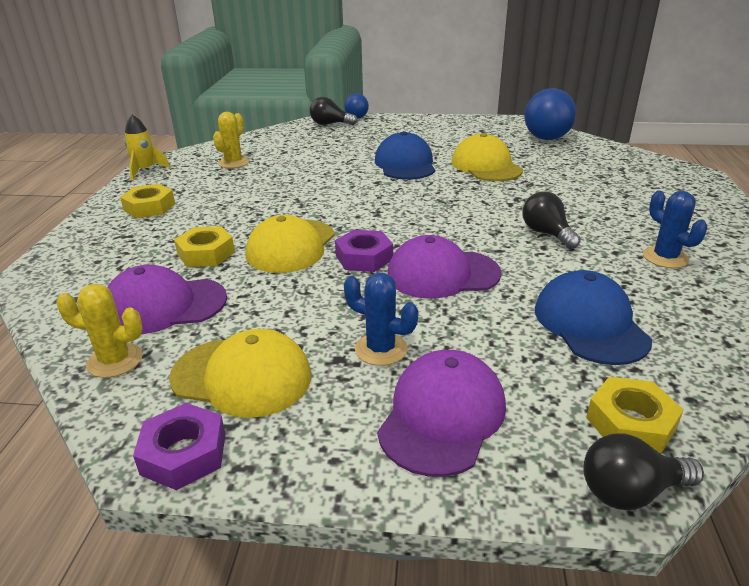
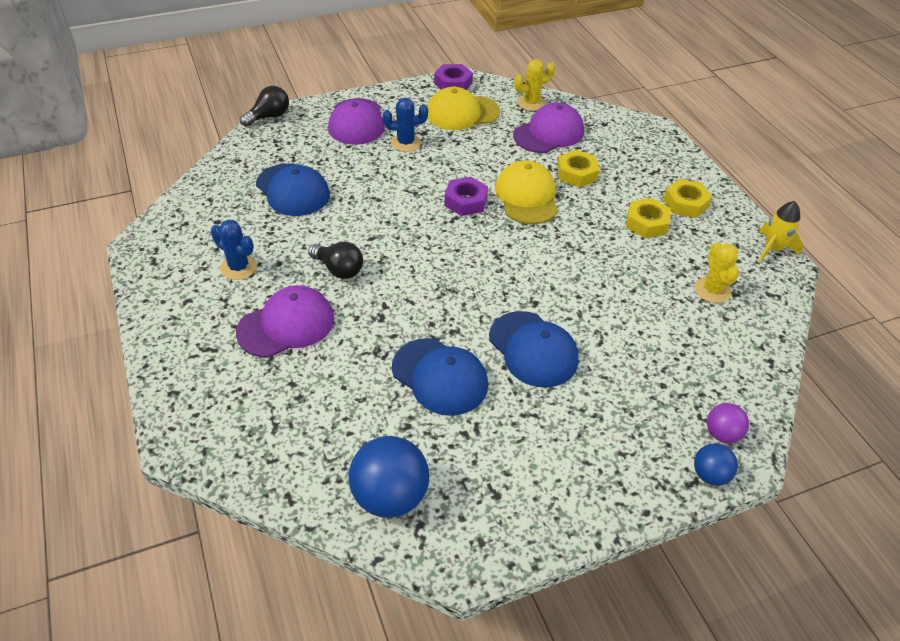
camera: 150 degrees right, 15 degrees up
(330, 124) = (722, 434): black light bulb -> purple ball
(442, 274) = (401, 202): purple cap -> purple cap (286, 325)
(486, 166) = (440, 376): yellow cap -> blue cap
(630, 423) = (268, 141): yellow nut -> yellow nut (646, 223)

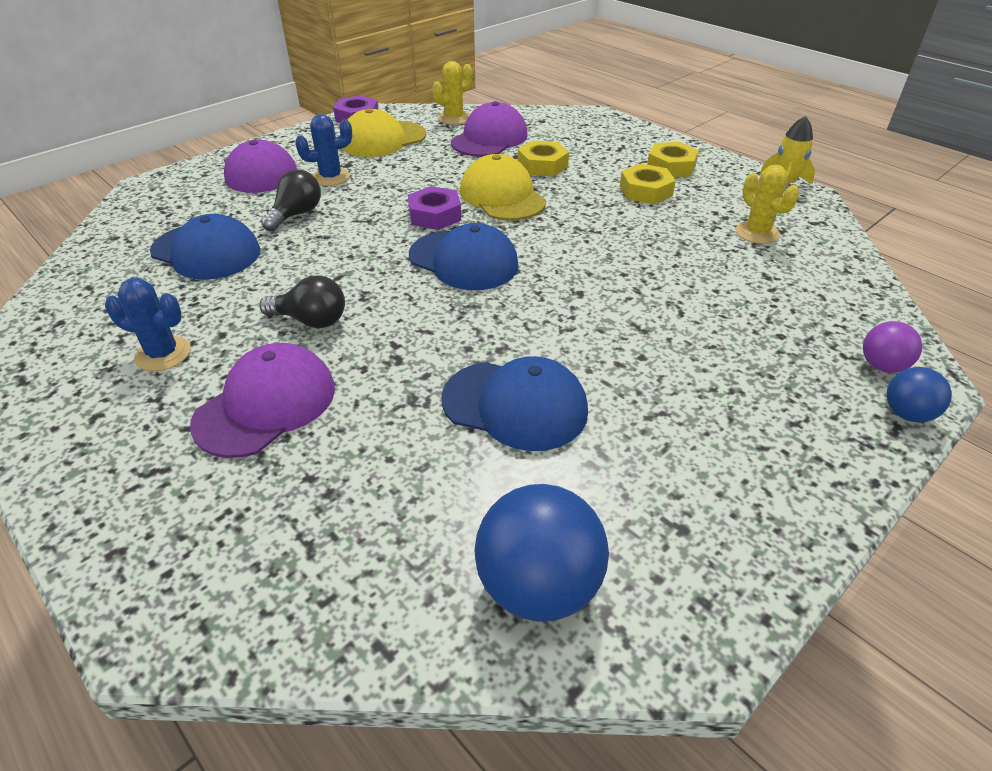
camera: 20 degrees left, 5 degrees down
(269, 116) = (141, 186): black light bulb -> black light bulb (296, 214)
(533, 349) = (610, 341): blue cap -> blue cap (463, 260)

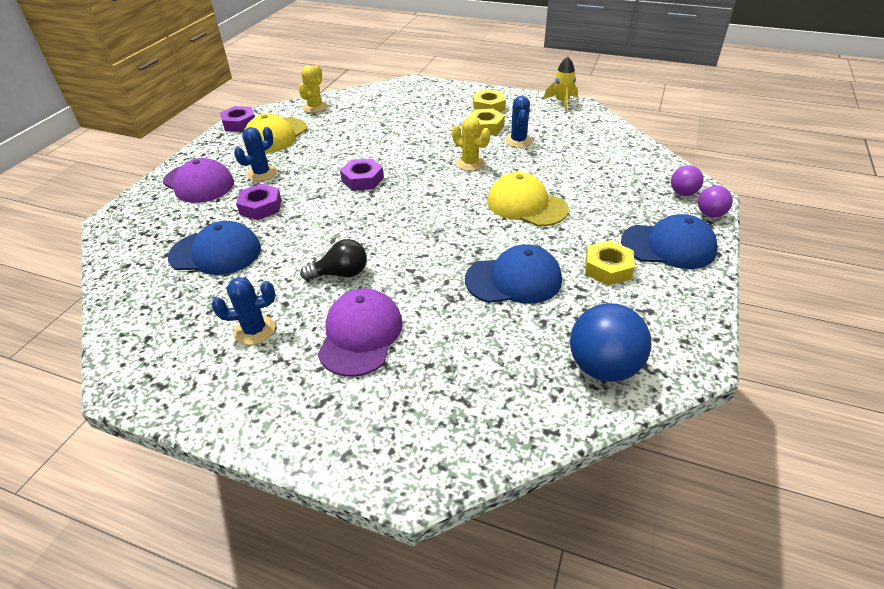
camera: 25 degrees left, 0 degrees up
(296, 214) = (260, 207): black light bulb -> purple nut
(463, 260) = (408, 204): blue cap -> blue cap (668, 246)
(489, 138) = (354, 116): purple cap -> none
(502, 196) = (397, 154): yellow cap -> yellow cap (526, 205)
(542, 165) = (406, 126): yellow nut -> yellow nut (607, 268)
(677, 220) = (518, 141): none -> blue cactus
(757, 233) = (569, 136): yellow cactus -> yellow cactus (470, 163)
(906, 414) = (710, 214): blue ball -> purple ball

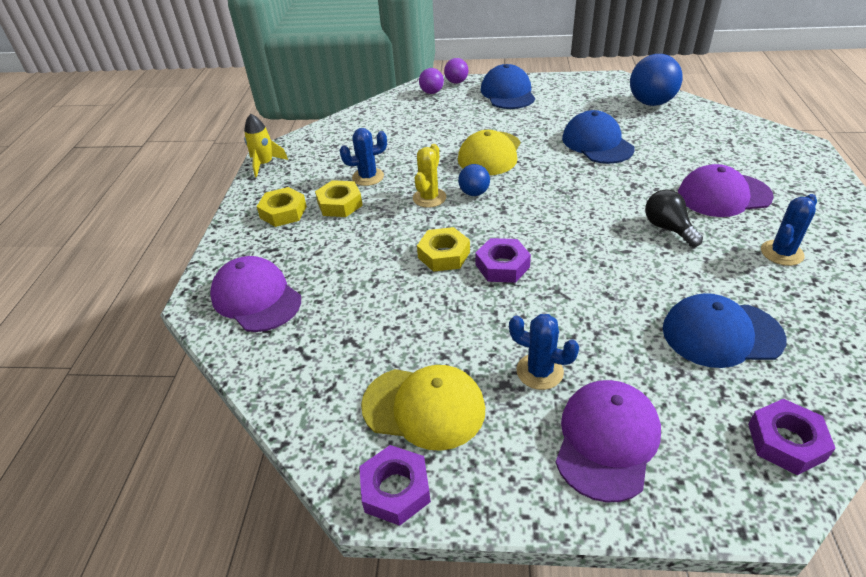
camera: 105 degrees left, 0 degrees up
(216, 253) = (721, 334): blue cap -> blue cap turned 75 degrees counterclockwise
(254, 330) = (781, 253): blue cactus -> blue cactus turned 75 degrees clockwise
(260, 207) = (613, 335): purple nut -> purple nut (786, 441)
(315, 107) = (307, 395): yellow cactus -> none
(402, 96) = (256, 298): none -> purple cap
(464, 184) = (474, 193): none -> blue ball
(607, 268) = (552, 111): yellow nut -> yellow nut (443, 255)

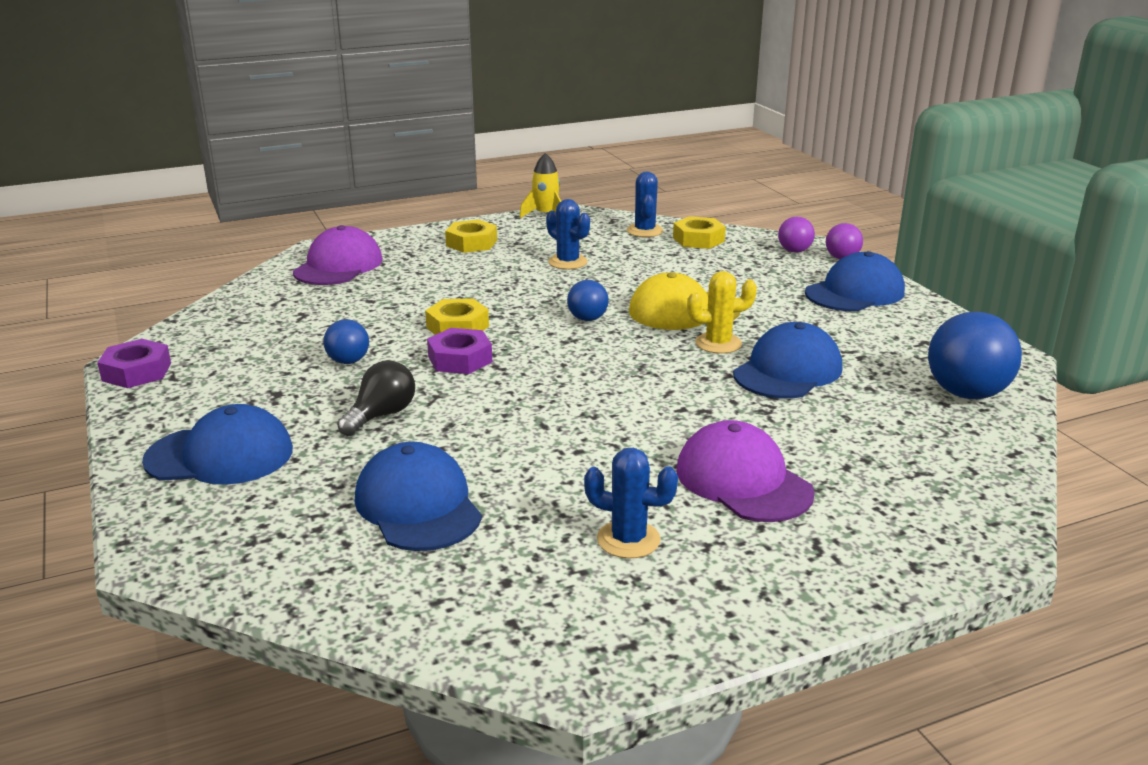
camera: 60 degrees right, 15 degrees down
(340, 204) = (506, 262): yellow nut -> yellow nut (698, 239)
(424, 407) = (232, 363): yellow cap -> none
(429, 198) = (556, 299): yellow cactus -> yellow cactus (718, 343)
(468, 328) = (348, 361): none -> blue ball
(539, 371) = (302, 407): blue cactus -> blue cactus (644, 231)
(606, 440) = (220, 455): purple cap -> blue cap
(668, 228) = (617, 447): black light bulb -> black light bulb (381, 415)
(786, 441) = (253, 561): purple nut -> none

